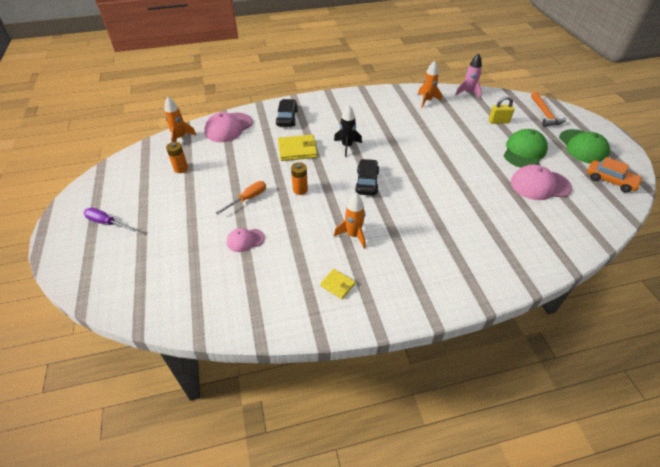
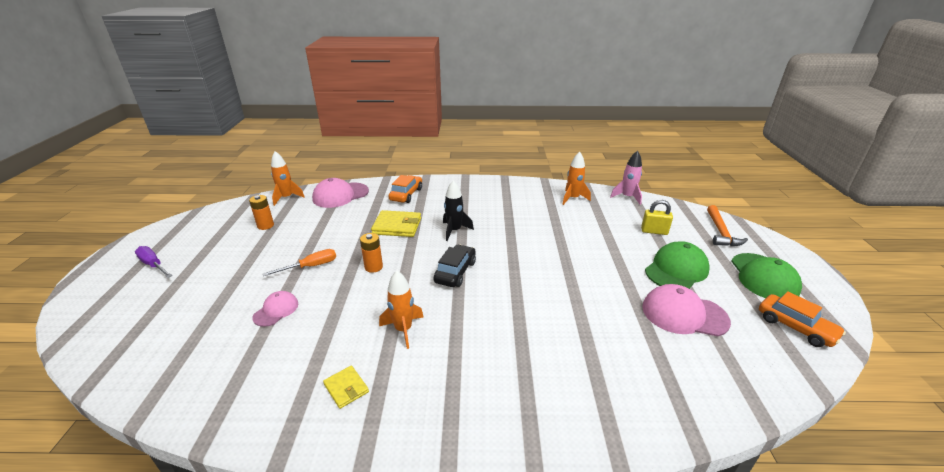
camera: 15 degrees right, 15 degrees down
(245, 240) = (276, 310): pink cap -> pink cap turned 120 degrees clockwise
(287, 118) = (406, 194): black car -> orange car

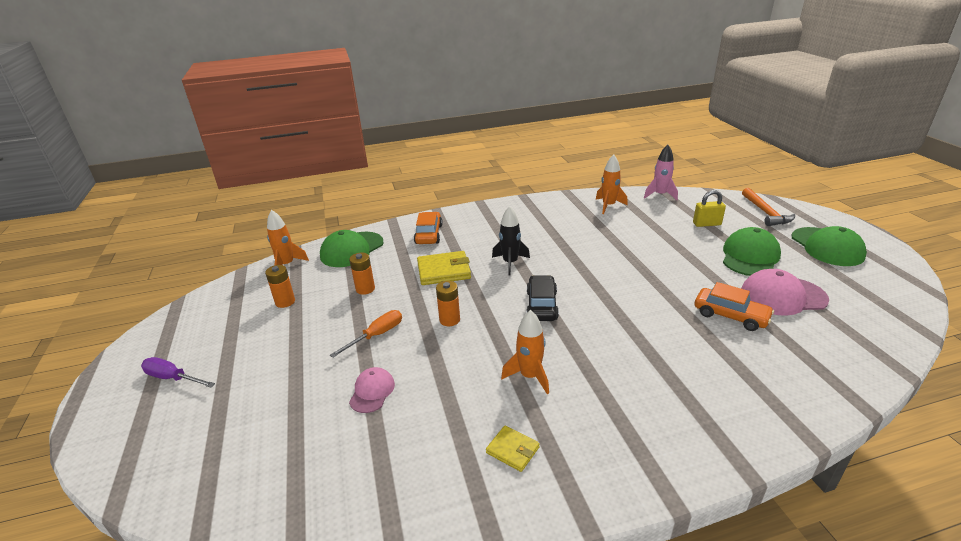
camera: 15 degrees left, 0 degrees up
(328, 228) = (365, 289): none -> orange battery
(340, 195) = (352, 249): pink cap -> green cap
(795, 327) = (878, 286): orange car -> orange car (730, 316)

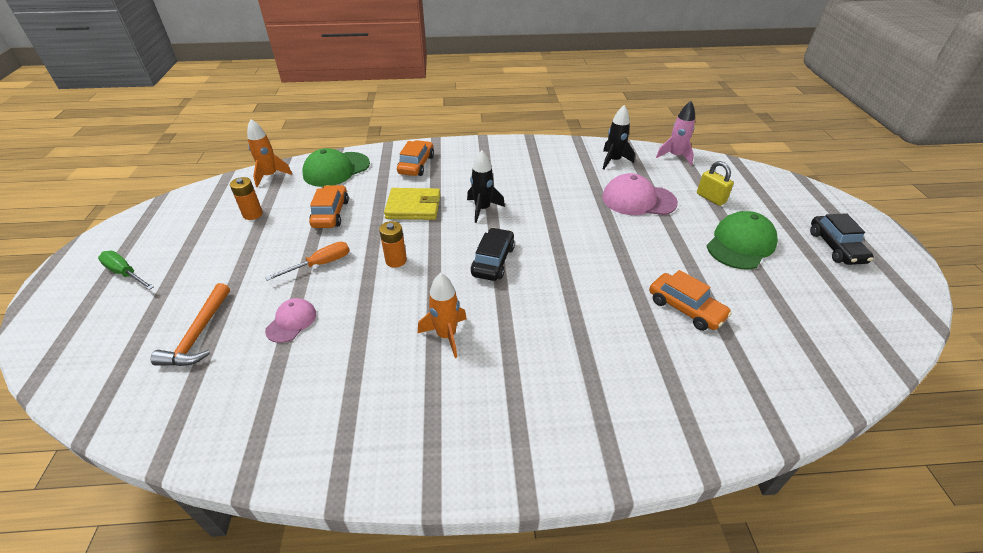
camera: 10 degrees right, 10 degrees up
(173, 378) = (125, 273): purple screwdriver -> green screwdriver
(365, 289) = (331, 213): orange battery -> orange car
(512, 450) = (395, 409): yellow wallet -> none
(608, 206) = (613, 161): orange rocket -> black rocket
(706, 224) = (710, 198): yellow padlock -> yellow padlock turned 45 degrees clockwise
(765, 213) = (784, 195): orange hammer -> orange hammer (198, 334)
(782, 296) = (755, 296): pink cap -> pink cap (638, 200)
(827, 247) = (835, 247): green cap -> black car

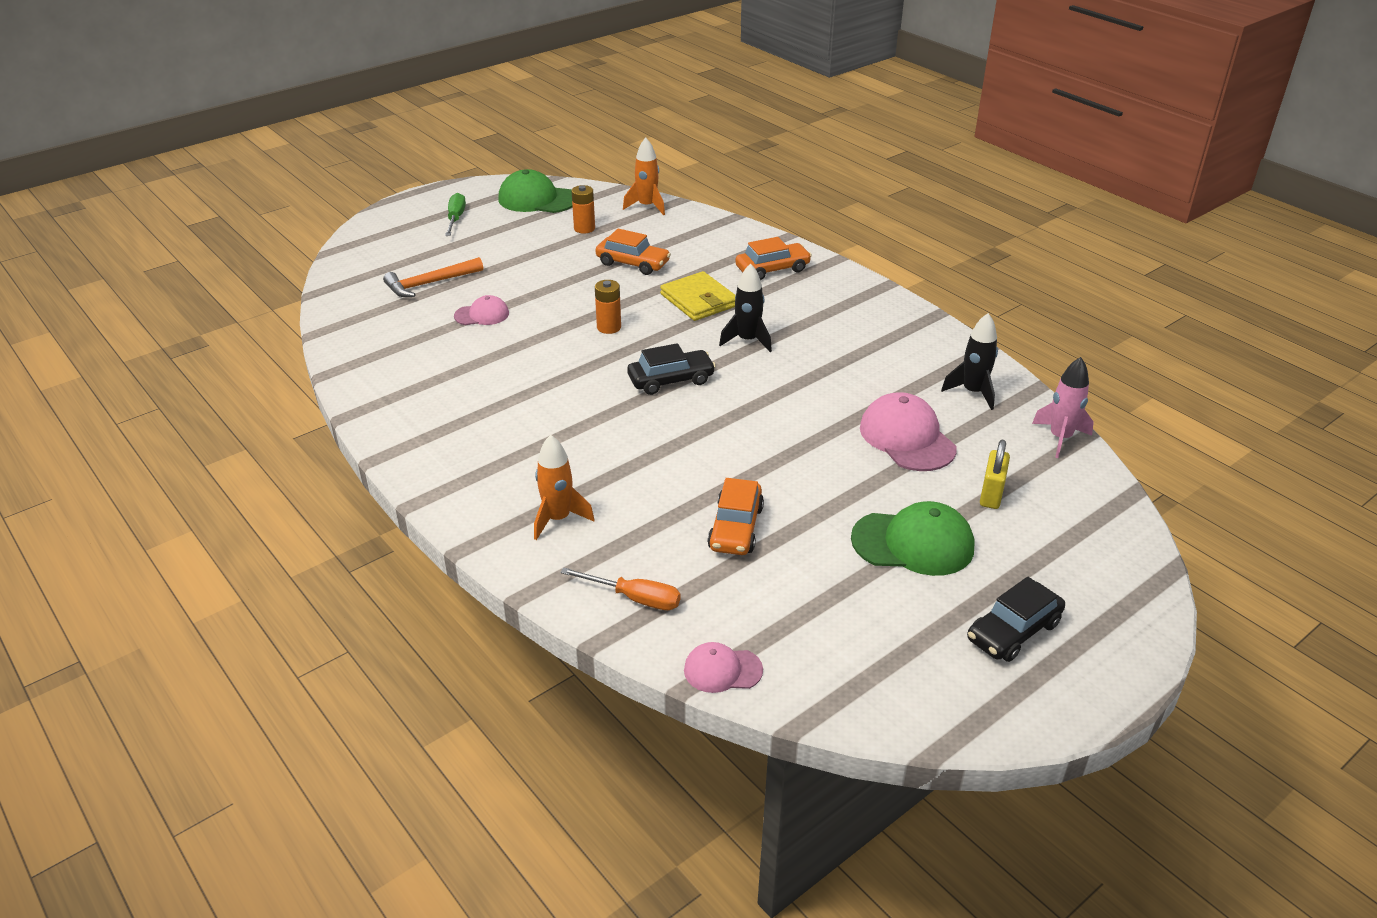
camera: 55 degrees right, 5 degrees down
(320, 264) = (560, 293): orange screwdriver -> orange screwdriver (635, 598)
(331, 213) = (632, 263): orange car -> orange car turned 60 degrees clockwise
(336, 169) = (702, 232): green cap -> green cap (537, 199)
(446, 335) = (543, 395): orange rocket -> orange rocket (558, 519)
(840, 387) = (722, 670): none -> pink cap

